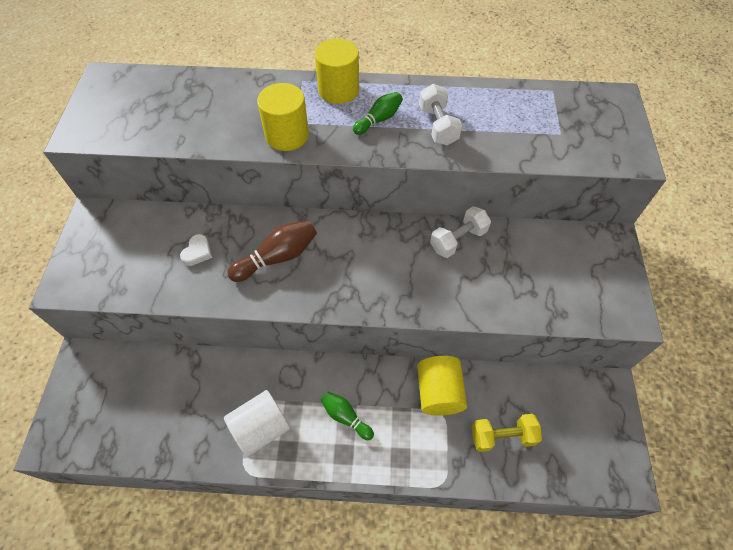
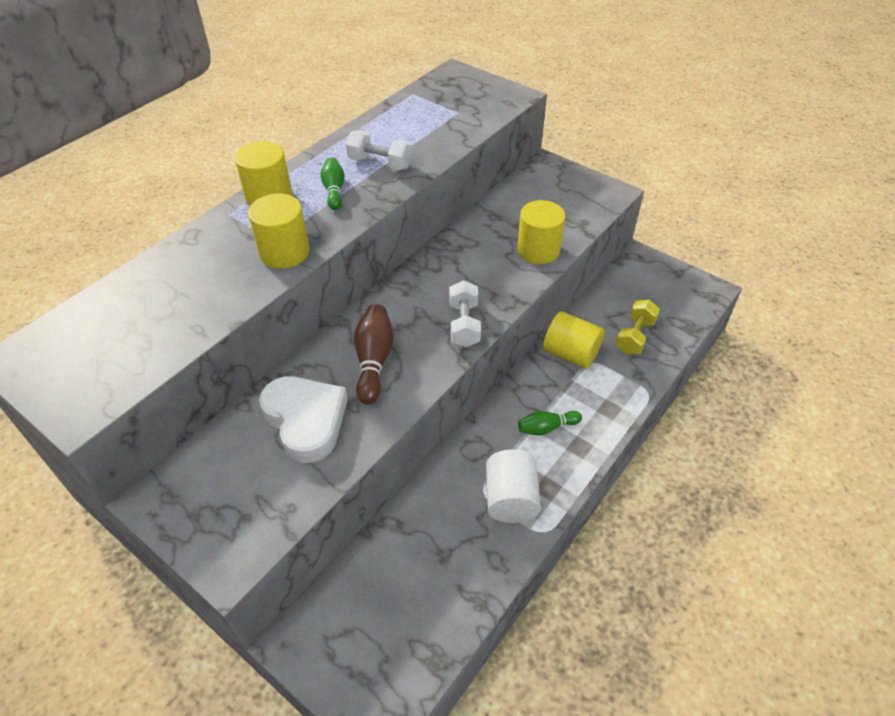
camera: 55 degrees left, 10 degrees down
(197, 252) = (306, 420): white heart -> white heart, size x2.33
(458, 240) = (469, 239): white dumbbell -> white dumbbell (464, 324)
(490, 297) = (538, 250): none -> yellow cylinder

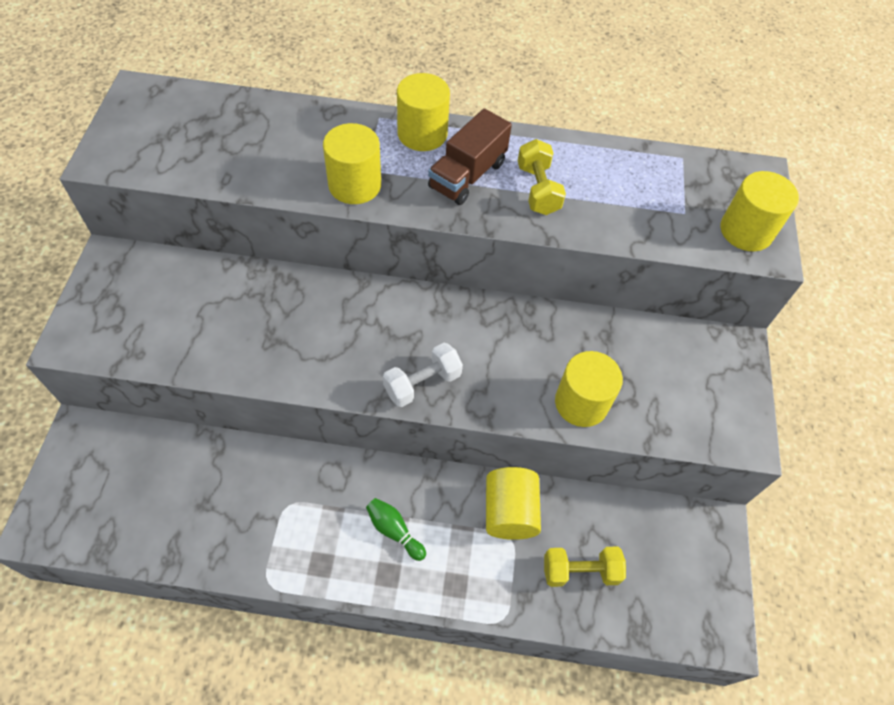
camera: 55 degrees right, 10 degrees up
(306, 420) = (233, 316): white heart -> none
(334, 190) = (467, 175): green bowling pin -> brown truck
(374, 361) = (330, 331): brown bowling pin -> none
(380, 163) = (538, 189): white dumbbell -> yellow dumbbell
(493, 96) = (746, 231): none -> yellow cylinder
(510, 499) = (291, 535): white cylinder -> none

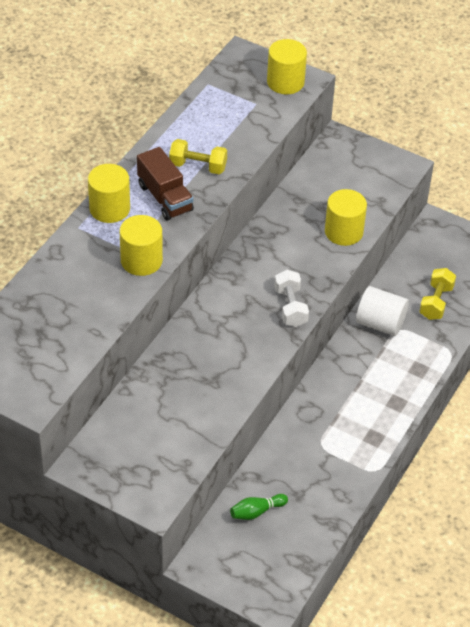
camera: 65 degrees left, 10 degrees down
(394, 531) = (367, 390): green bowling pin -> green bowling pin (256, 512)
(509, 512) = (380, 323): yellow cylinder -> white cylinder

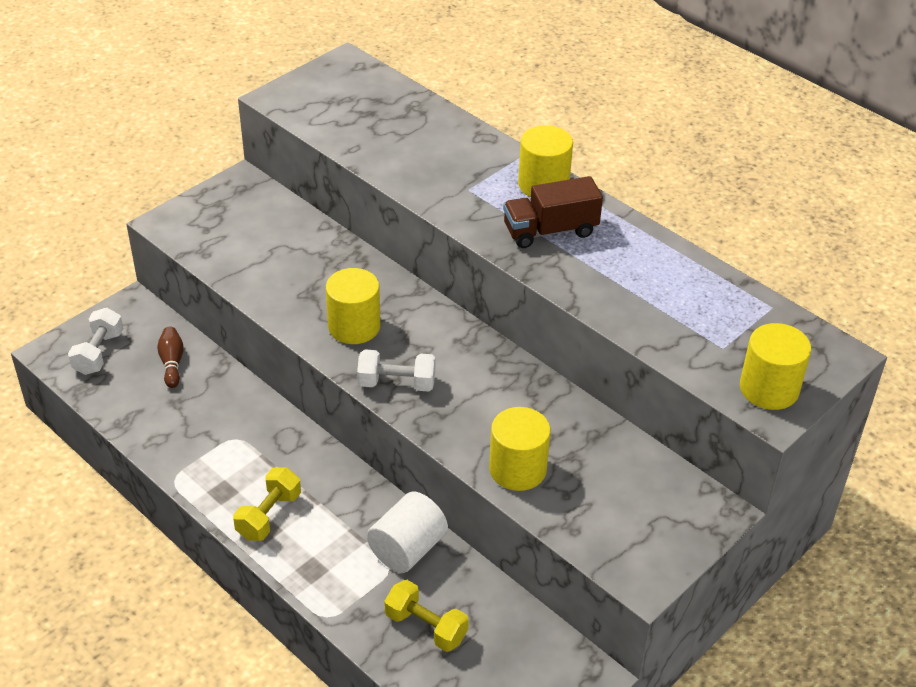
camera: 105 degrees right, 5 degrees down
(141, 260) = (448, 196): yellow cylinder -> yellow cylinder (354, 326)
(198, 166) = (602, 268): yellow dumbbell -> yellow dumbbell (269, 515)
(256, 512) = (172, 363): green bowling pin -> brown bowling pin
(263, 568) = (99, 353): none -> white dumbbell

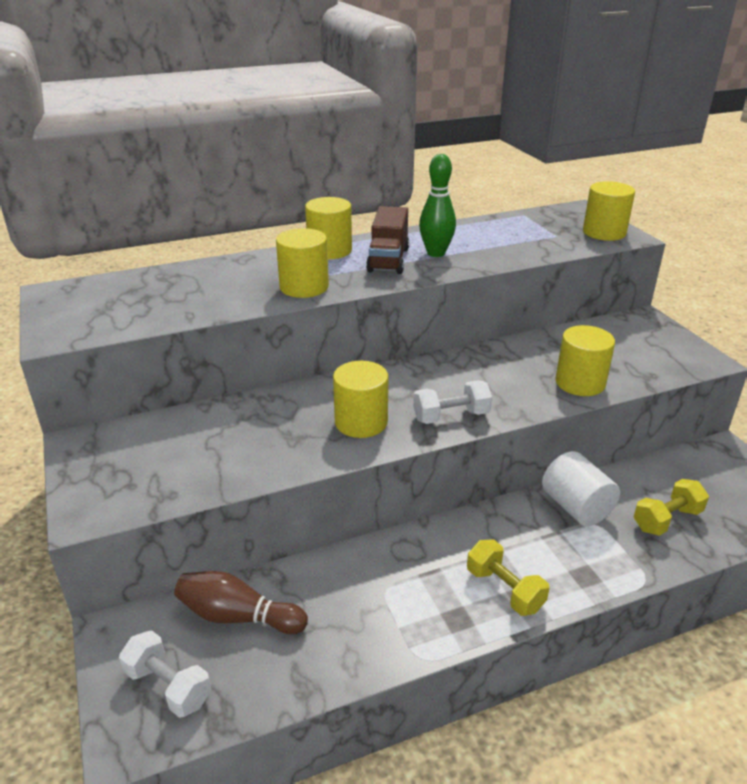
camera: 65 degrees left, 10 degrees down
(172, 363) = (238, 616): brown bowling pin -> brown bowling pin, size x1.55
(396, 383) = (451, 416): white dumbbell -> white dumbbell turned 45 degrees clockwise
(449, 194) = (304, 287): none -> yellow cylinder
(593, 260) = (436, 253): none -> green bowling pin

